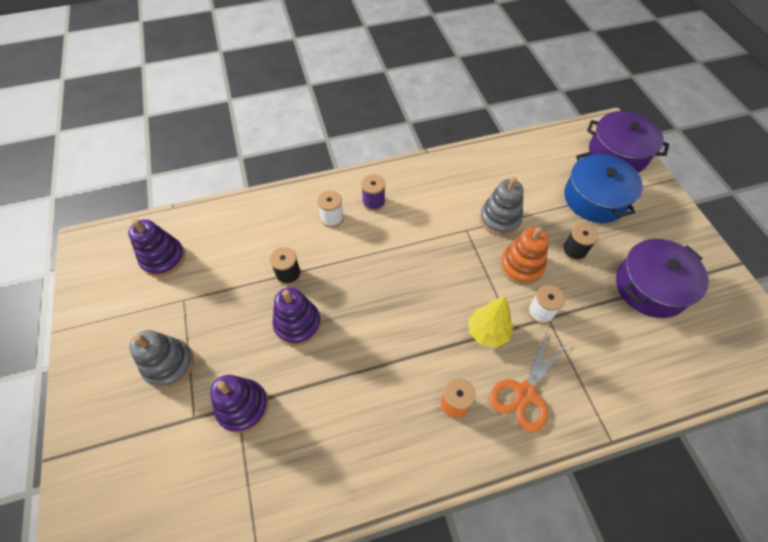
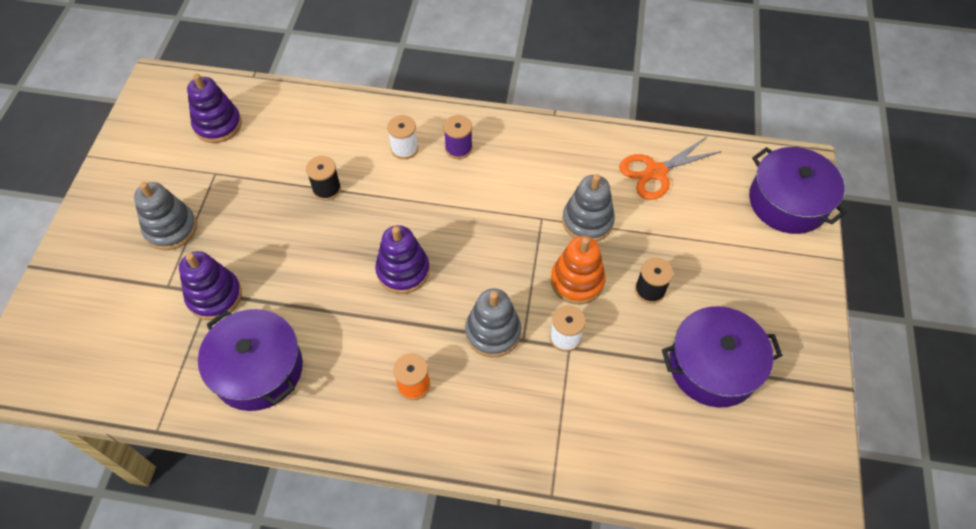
camera: 25 degrees right, 0 degrees up
(297, 324) = (307, 242): purple stacking toy -> purple stacking toy (403, 271)
(319, 454) = (258, 369): none -> purple pot
(487, 332) = (493, 332): yellow tree -> grey stacking toy
(525, 393) = (492, 408): orange scissors -> orange scissors (656, 172)
(595, 198) = (719, 243): blue pot -> none

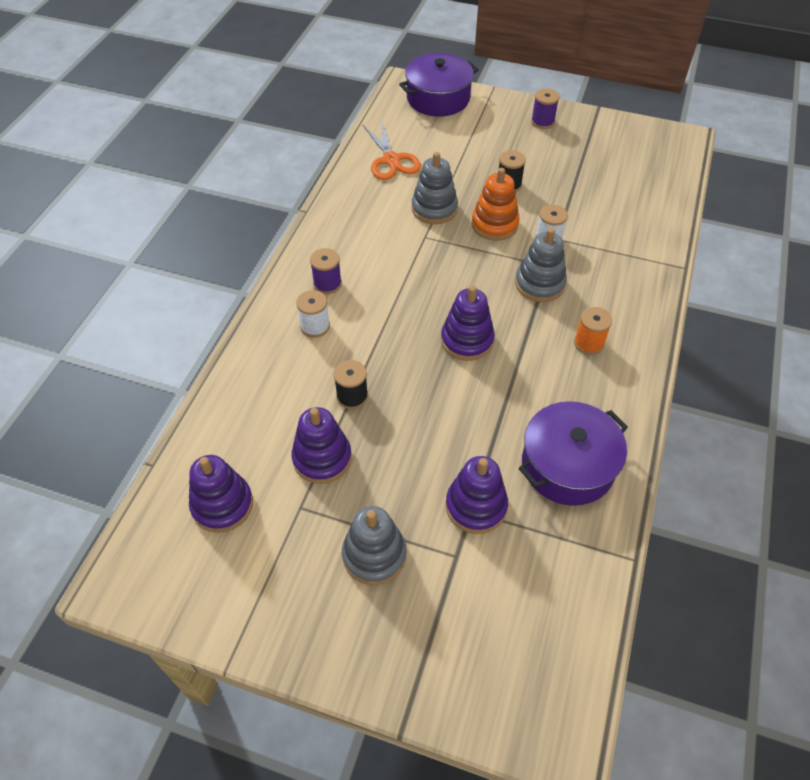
camera: 80 degrees left, 5 degrees down
(261, 179) = (322, 458): none -> purple stacking toy
(713, 366) = (578, 165): purple pot -> none
(786, 320) = (542, 122): none -> purple spool

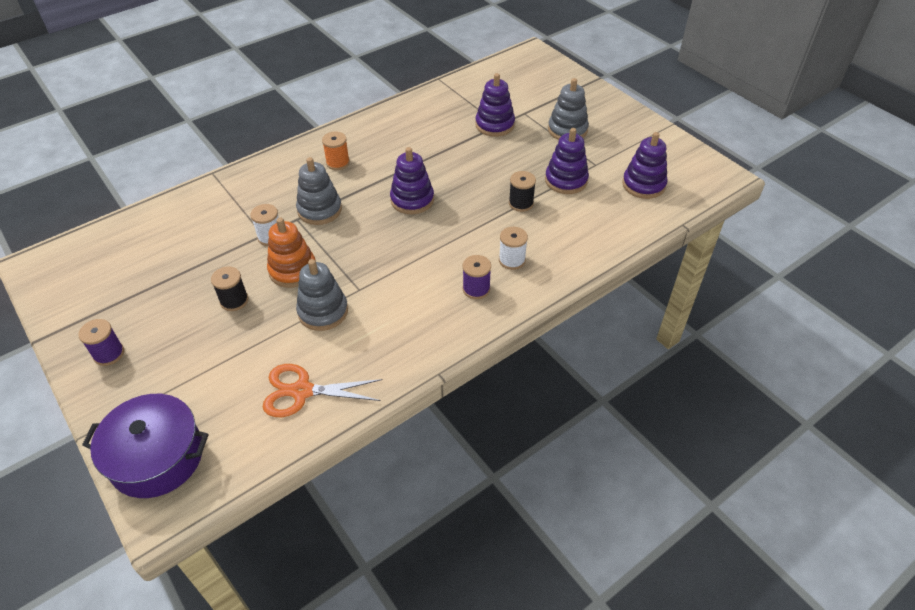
camera: 145 degrees left, 5 degrees down
(391, 160) = (302, 391): orange scissors -> orange scissors turned 105 degrees counterclockwise
(567, 465) = (426, 119): purple pot -> none

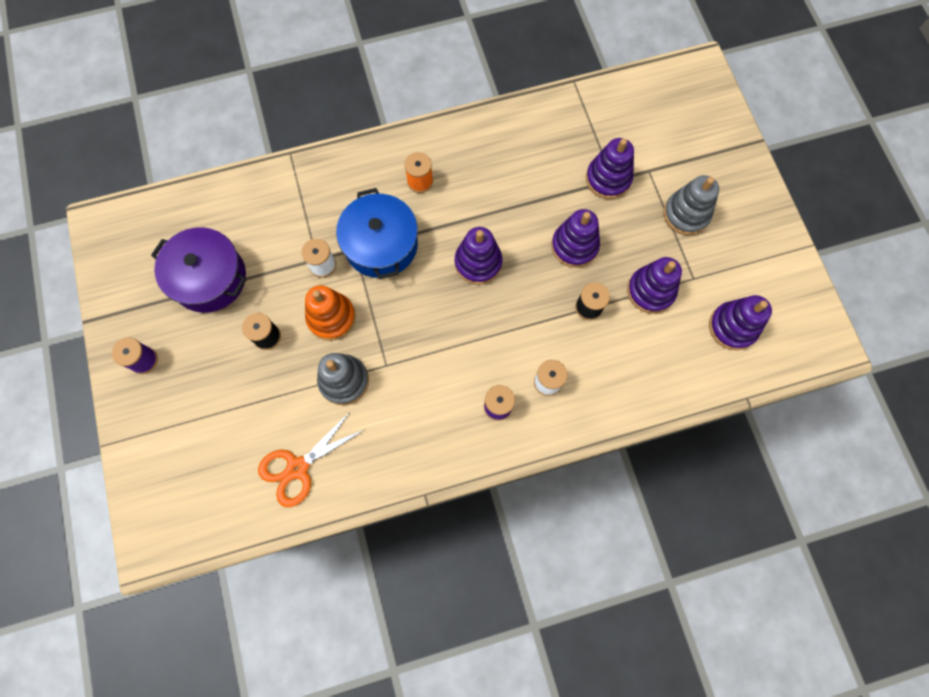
camera: 20 degrees right, 25 degrees up
(157, 457) = (160, 491): purple pot -> purple pot (209, 278)
(302, 391) = (298, 468): orange scissors -> orange scissors turned 60 degrees counterclockwise
(319, 210) = (381, 244): grey stacking toy -> blue pot
(489, 169) = (574, 246): none -> purple stacking toy

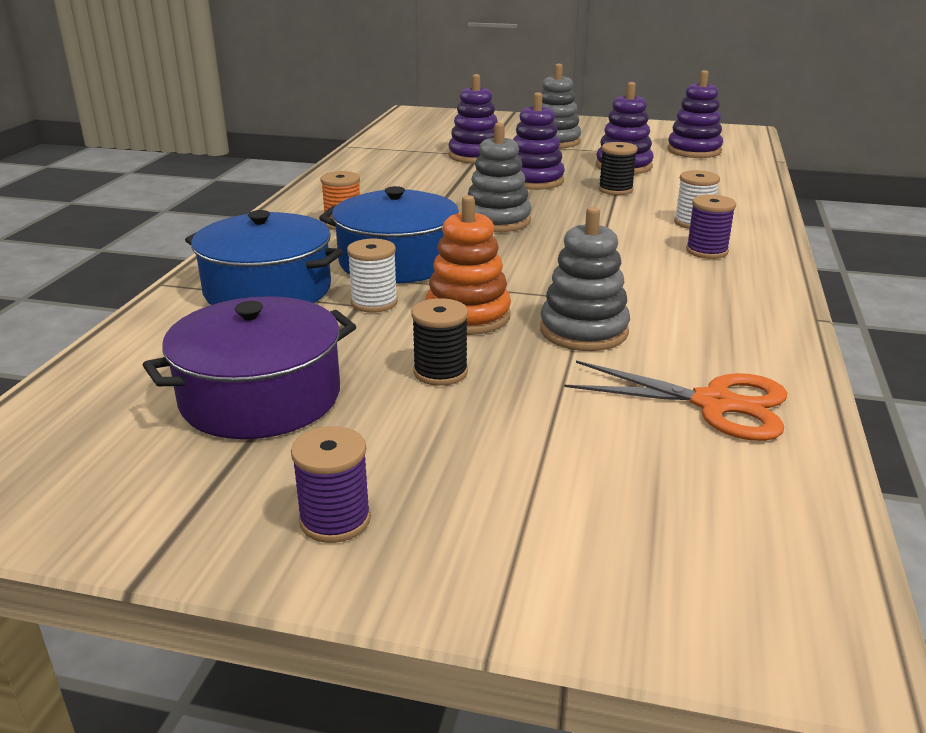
camera: 60 degrees left, 45 degrees down
(298, 468) = (714, 404): orange scissors -> orange scissors turned 60 degrees counterclockwise
(310, 206) = (268, 290): none -> blue pot
(478, 263) = (497, 221): purple stacking toy -> grey stacking toy

